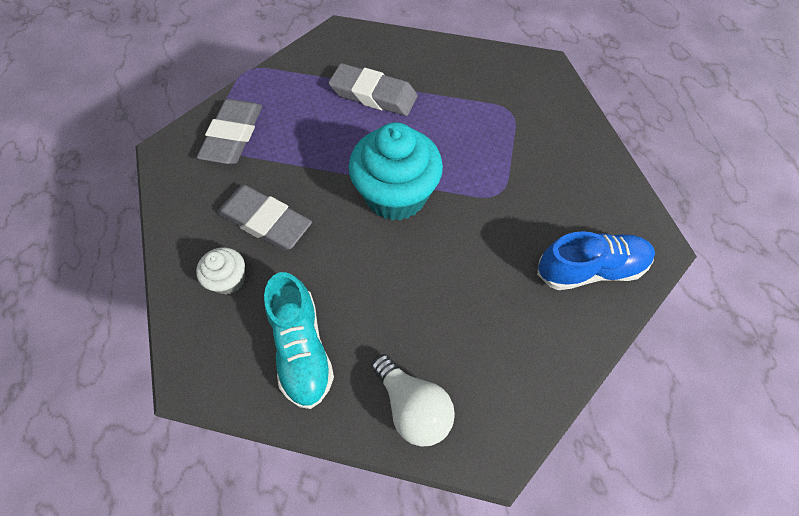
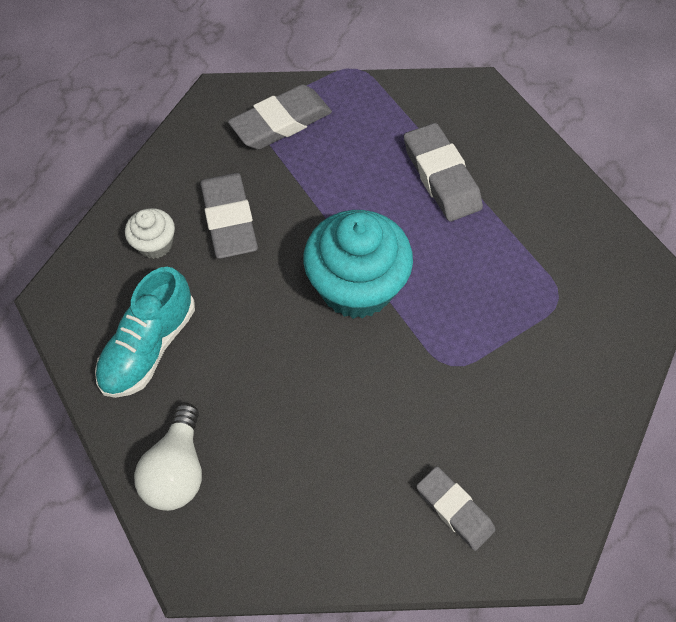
camera: 45 degrees right, 0 degrees up
(590, 269) = (454, 509): blue shoe -> grey eraser

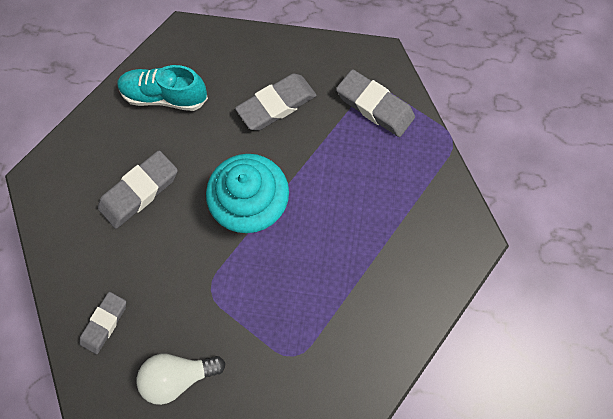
camera: 70 degrees right, 10 degrees up
(155, 244) = (240, 69): white cupcake -> none
(177, 469) = (89, 146): white light bulb -> white light bulb (179, 375)
(441, 177) = (372, 236): grey eraser -> grey eraser (140, 191)

